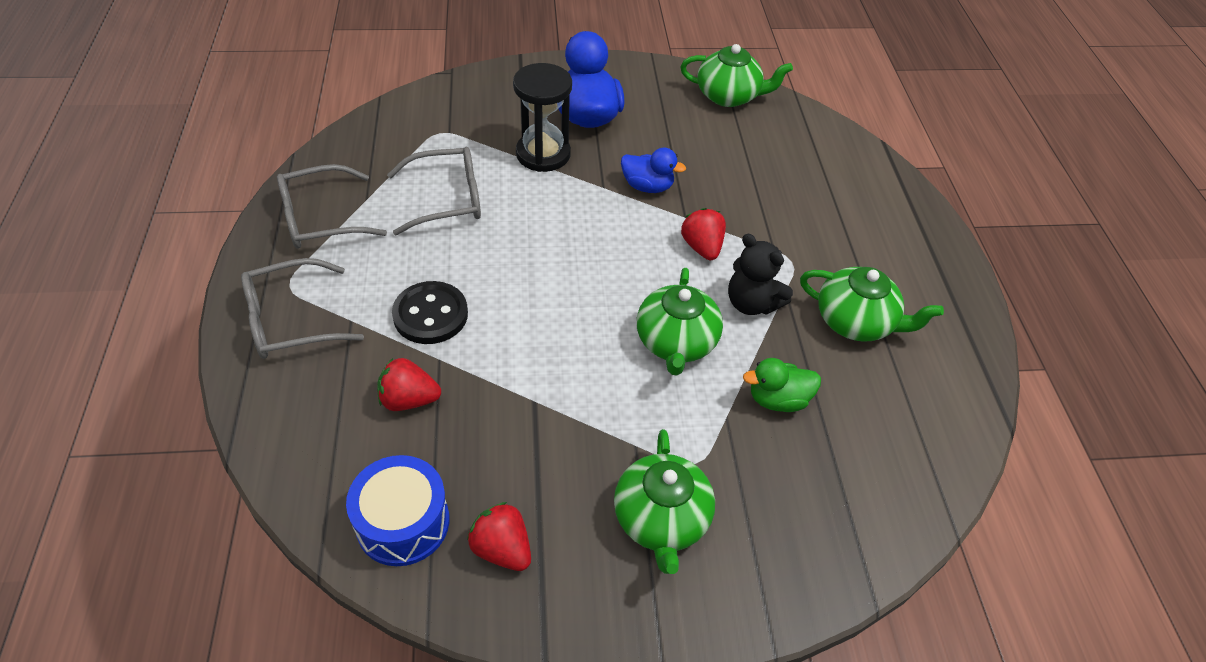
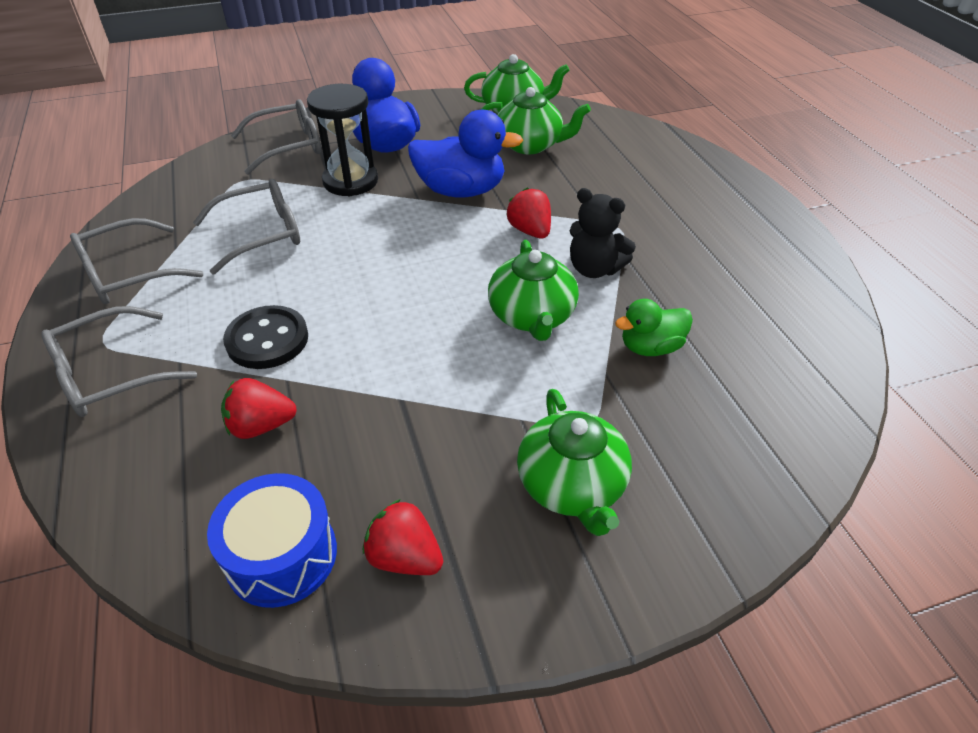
camera: 10 degrees left, 5 degrees down
(492, 100) = (288, 146): none -> grey glasses
(647, 186) = (461, 191): blue duck -> blue duck, size x1.69
(855, 321) = (698, 266): green teapot -> green teapot (530, 145)

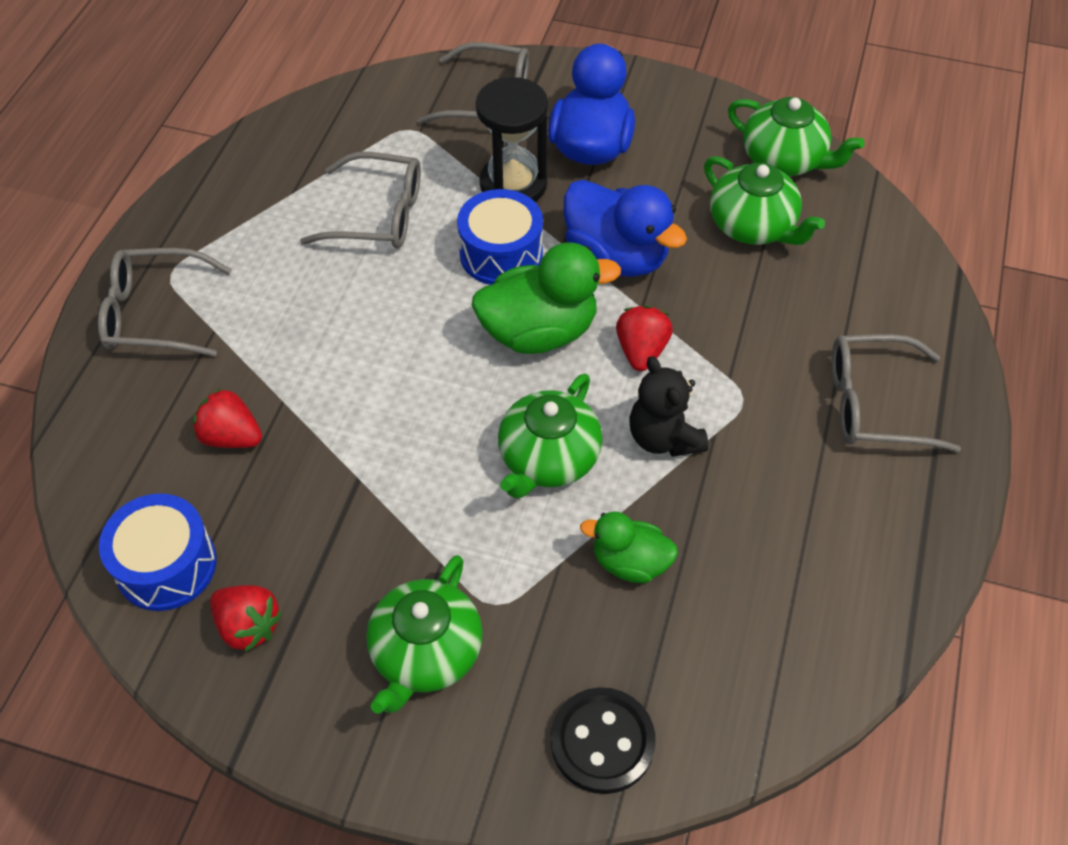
camera: 35 degrees right, 10 degrees up
(128, 274) = (235, 204): grey glasses -> grey glasses (874, 404)
(267, 340) = (297, 348): black button -> black button (602, 742)
(379, 220) = (501, 254): none -> blue drum
(405, 557) = (248, 626): red strawberry -> red strawberry turned 150 degrees clockwise
(450, 250) = (539, 332): none -> green duck

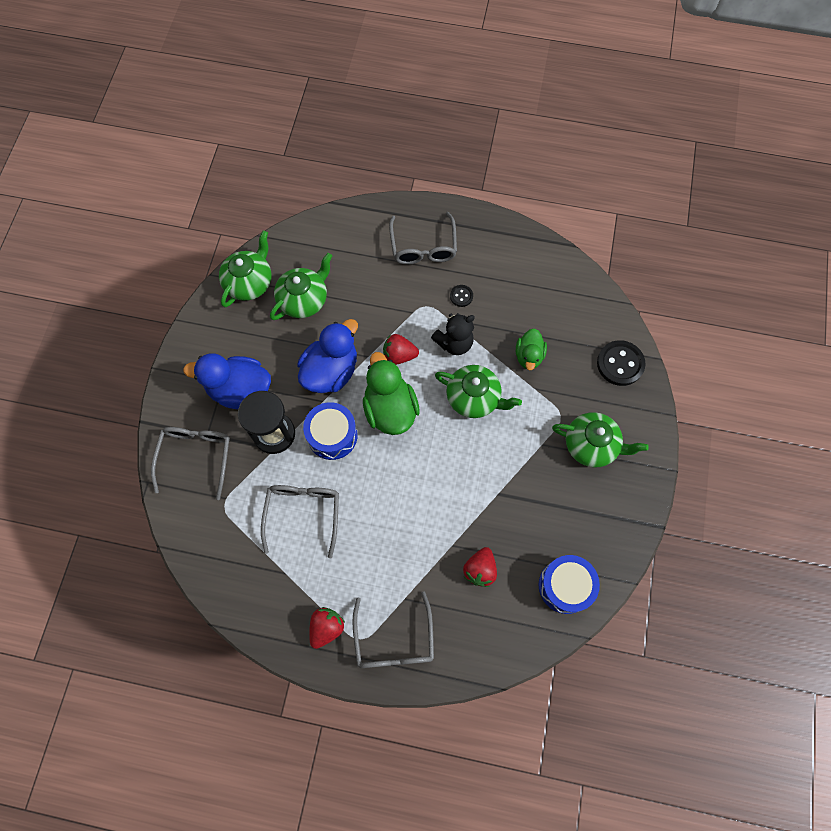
camera: 95 degrees left, 15 degrees up
(248, 626) = (592, 534): red strawberry -> red strawberry (326, 627)
(765, 458) = (461, 296): none -> black button

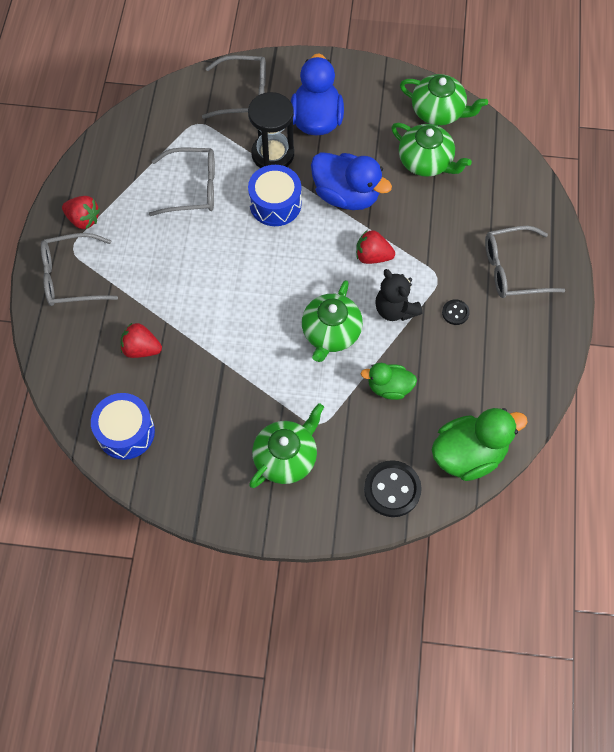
camera: 85 degrees right, 5 degrees down
(390, 409) = (309, 253): green duck -> green duck (469, 454)
(399, 355) = (372, 256): red strawberry -> red strawberry turned 75 degrees counterclockwise
(591, 445) = (286, 457): green teapot -> green teapot turned 150 degrees counterclockwise

